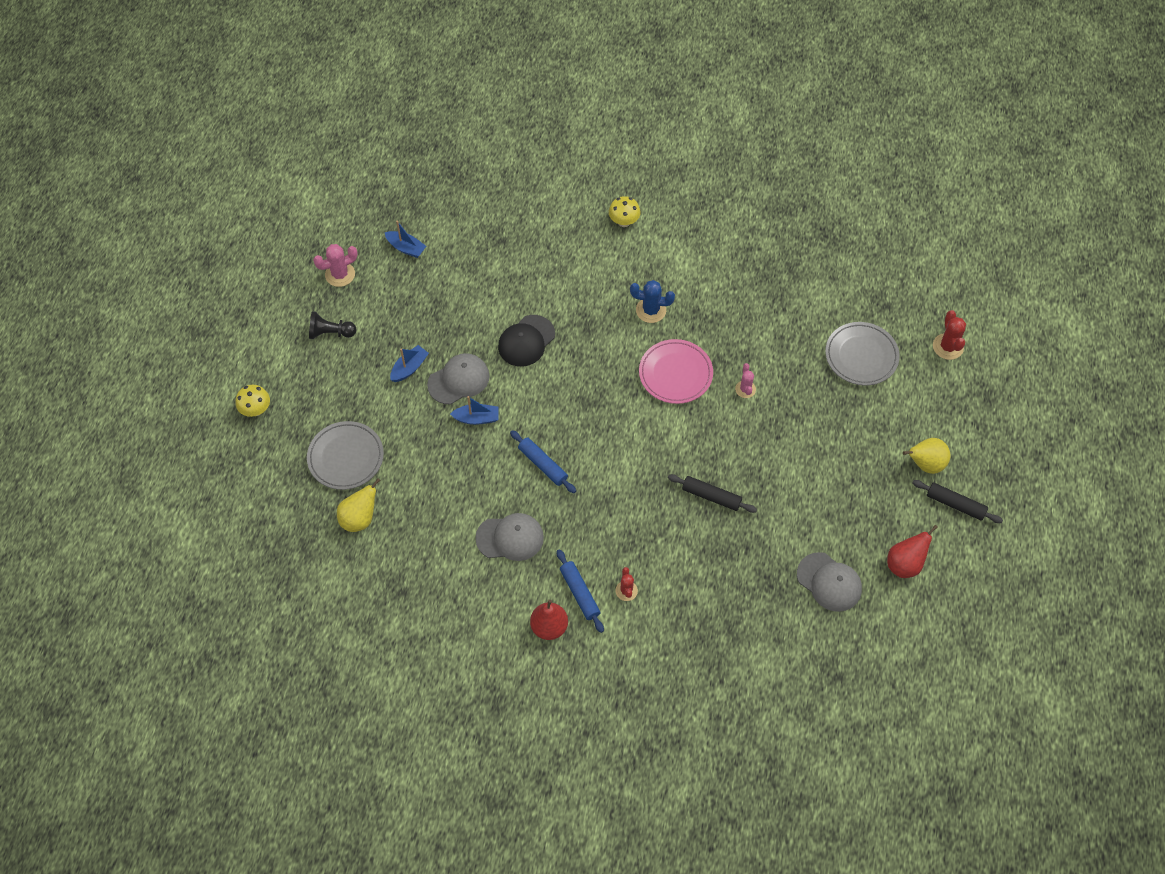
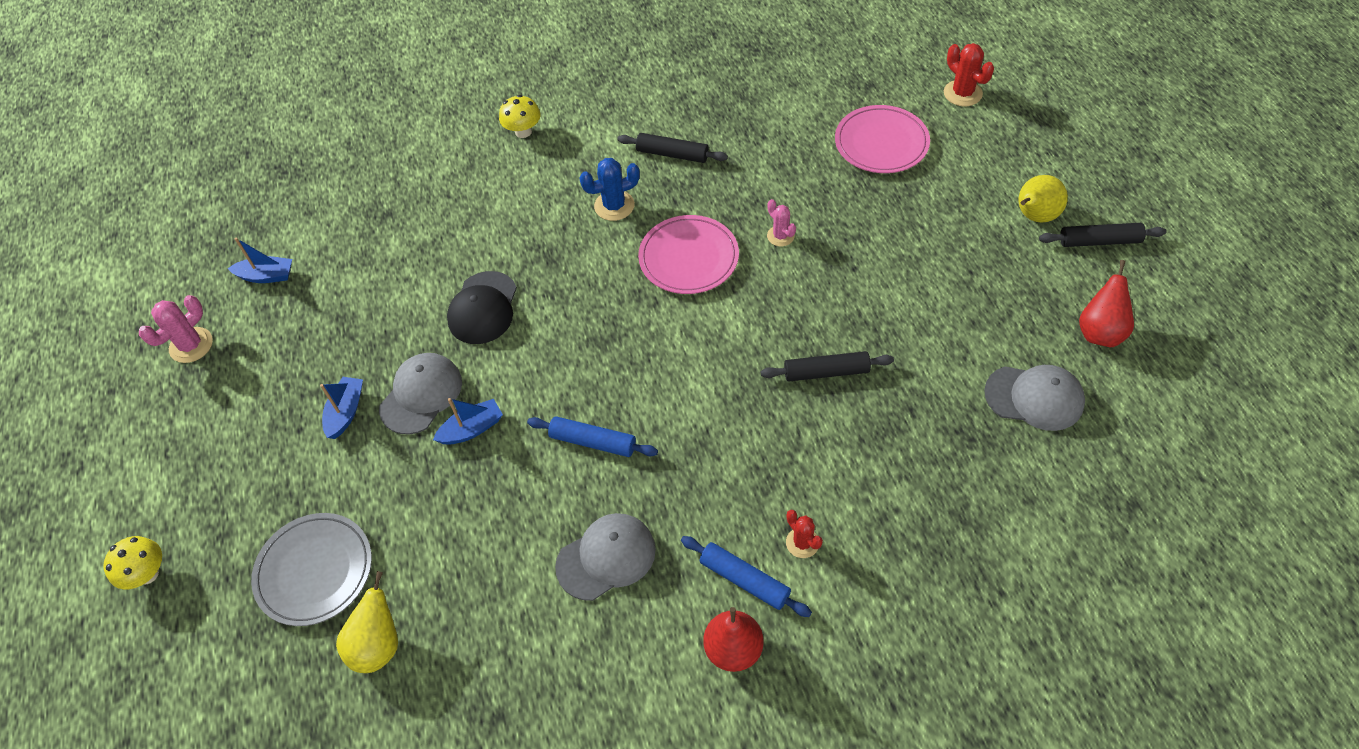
camera: 25 degrees left, 5 degrees down
(330, 333) = (212, 421): black pawn -> none
(713, 290) = (672, 154): none -> black rolling pin
(861, 356) = (881, 143): grey plate -> pink plate

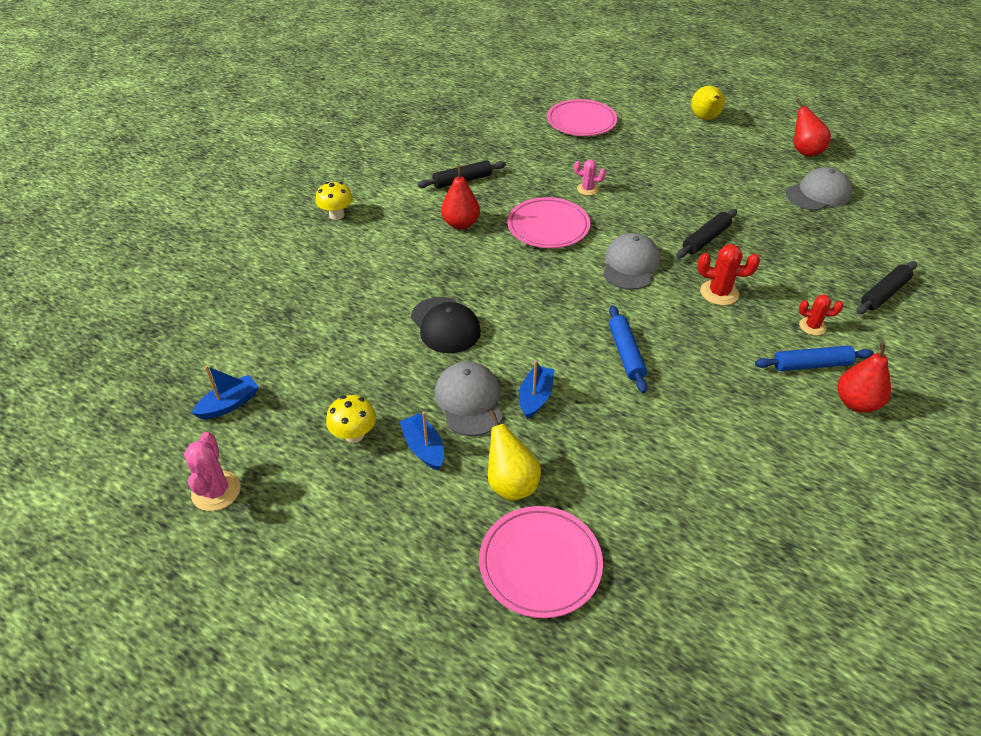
camera: 45 degrees left, 10 degrees down
(147, 574) = (396, 678): yellow mushroom -> yellow mushroom (354, 434)
(314, 571) = (540, 563): grey plate -> pink plate
(378, 645) = (653, 571): yellow pear -> yellow pear (511, 484)
(593, 442) = (626, 353): blue rolling pin -> blue rolling pin turned 75 degrees counterclockwise
(606, 557) = (722, 408): grey cap -> grey cap (630, 265)
(614, 206) = (461, 224): blue cactus -> red pear
(962, 93) = (593, 82): red cactus -> red cactus (719, 293)
(1099, 241) = (749, 115): black rolling pin -> black rolling pin (884, 293)

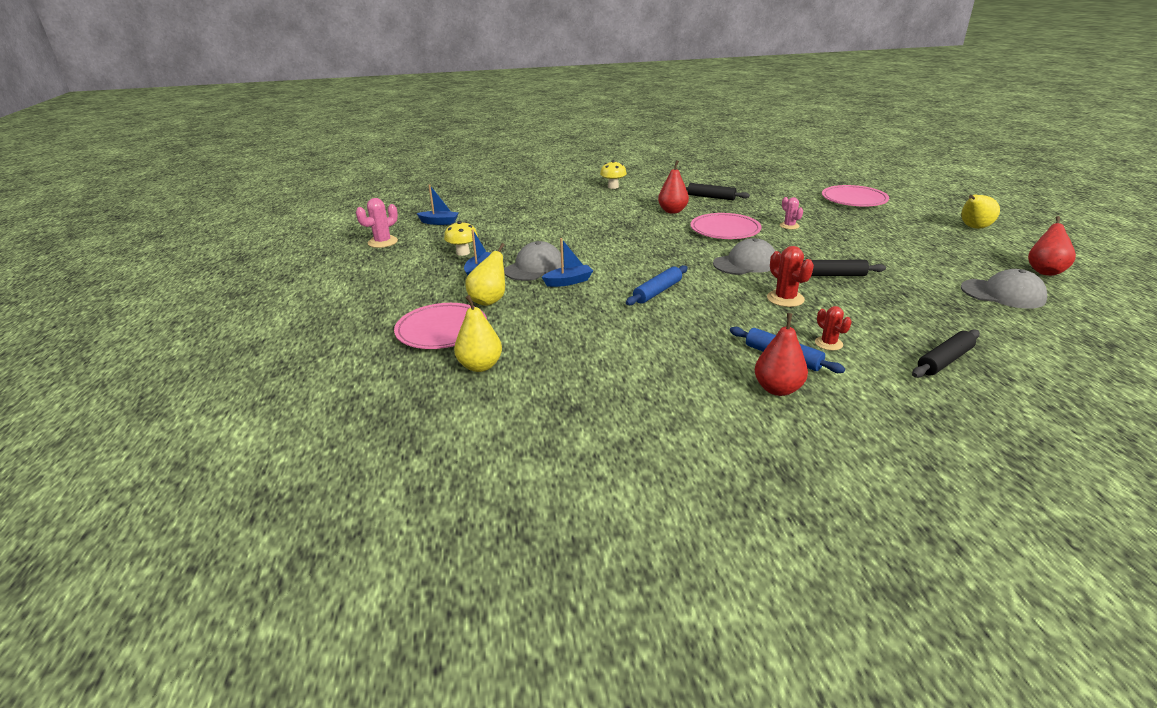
camera: 50 degrees right, 15 degrees down
(445, 325) = (581, 240): black cap -> none
(651, 574) = (480, 366): none -> yellow pear
(884, 293) = (944, 361): black rolling pin -> black rolling pin turned 45 degrees counterclockwise

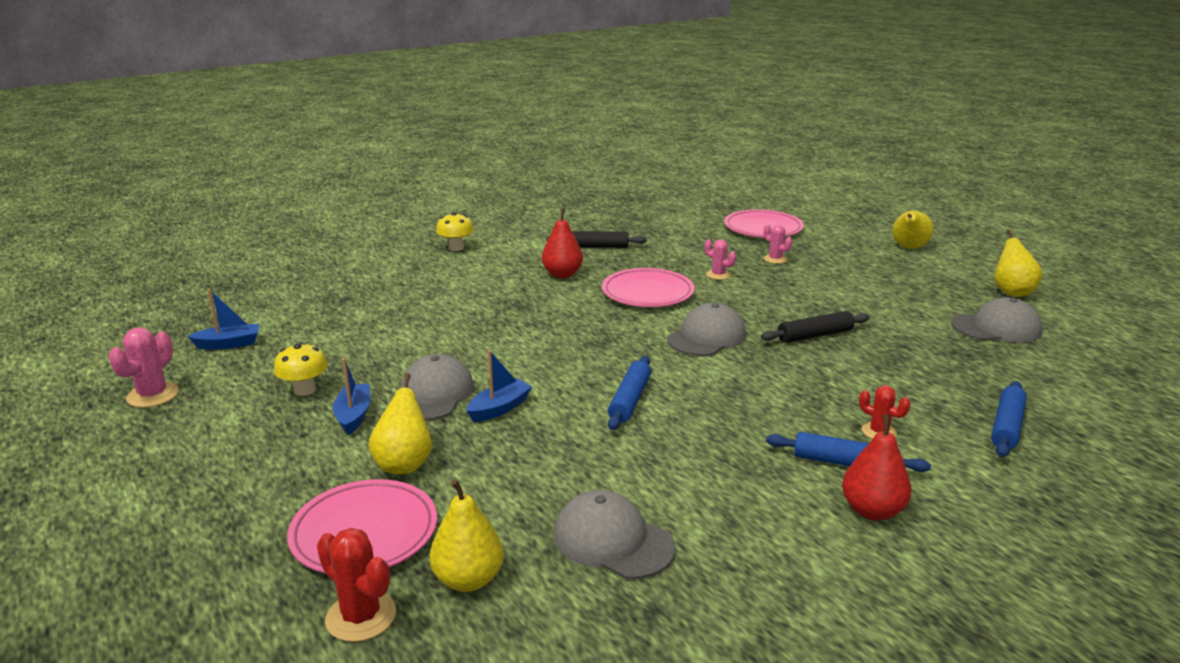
camera: 25 degrees left, 5 degrees down
(581, 366) = (613, 541): none -> grey cap
(785, 299) = (787, 379): red cactus -> red cactus (361, 616)
(845, 221) = (775, 259): none -> pink cactus
(944, 361) = (1007, 427): black rolling pin -> blue rolling pin
(1044, 271) = (1011, 292): red pear -> yellow pear

